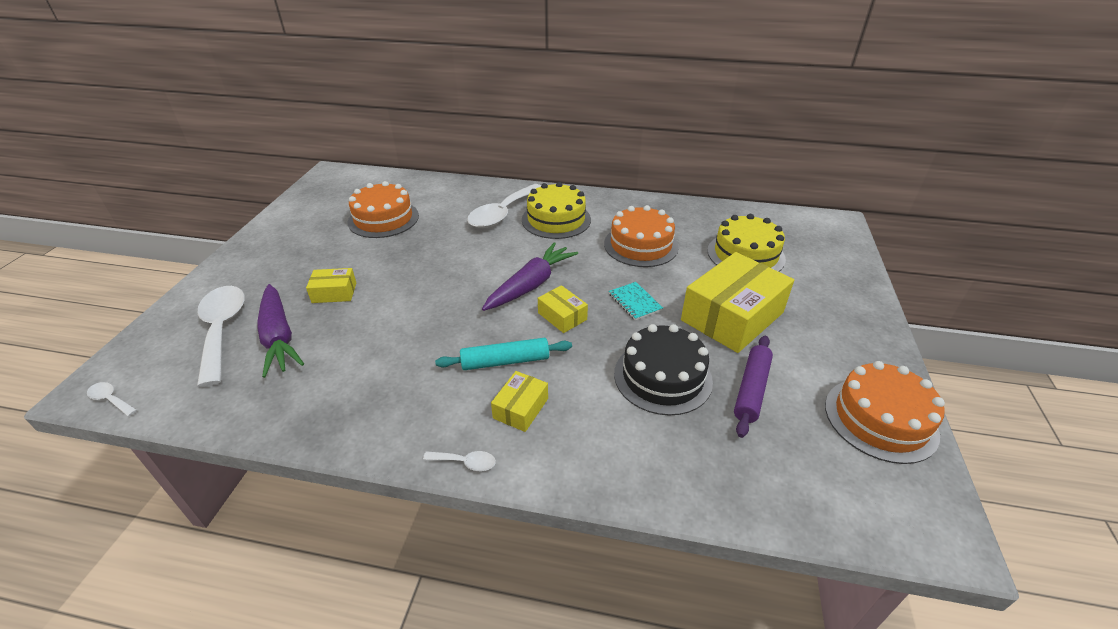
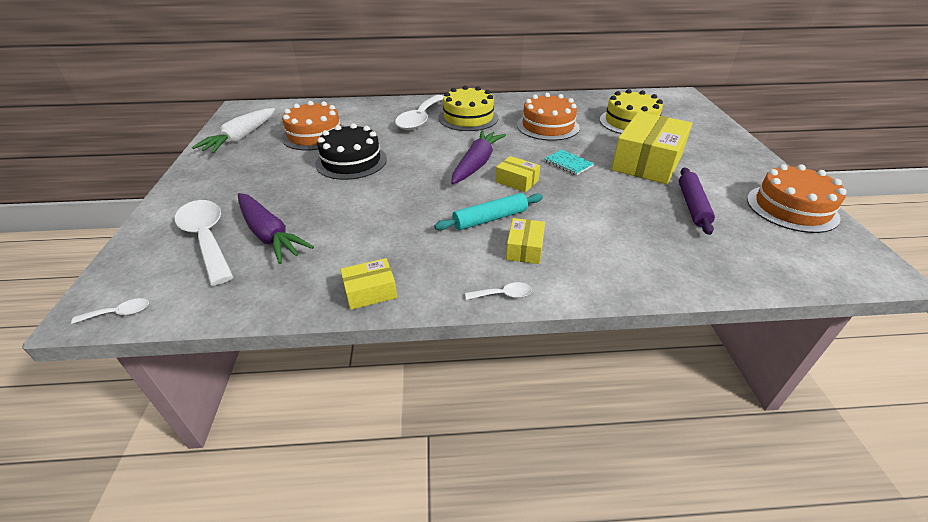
camera: 15 degrees left, 0 degrees up
(111, 399) = (119, 313): white spoon -> white spoon turned 150 degrees clockwise
(312, 211) = (241, 138): none -> white carrot
(334, 293) = (303, 194): yellow box -> yellow box (370, 291)
(662, 377) = (622, 208): black cake -> black cake (351, 161)

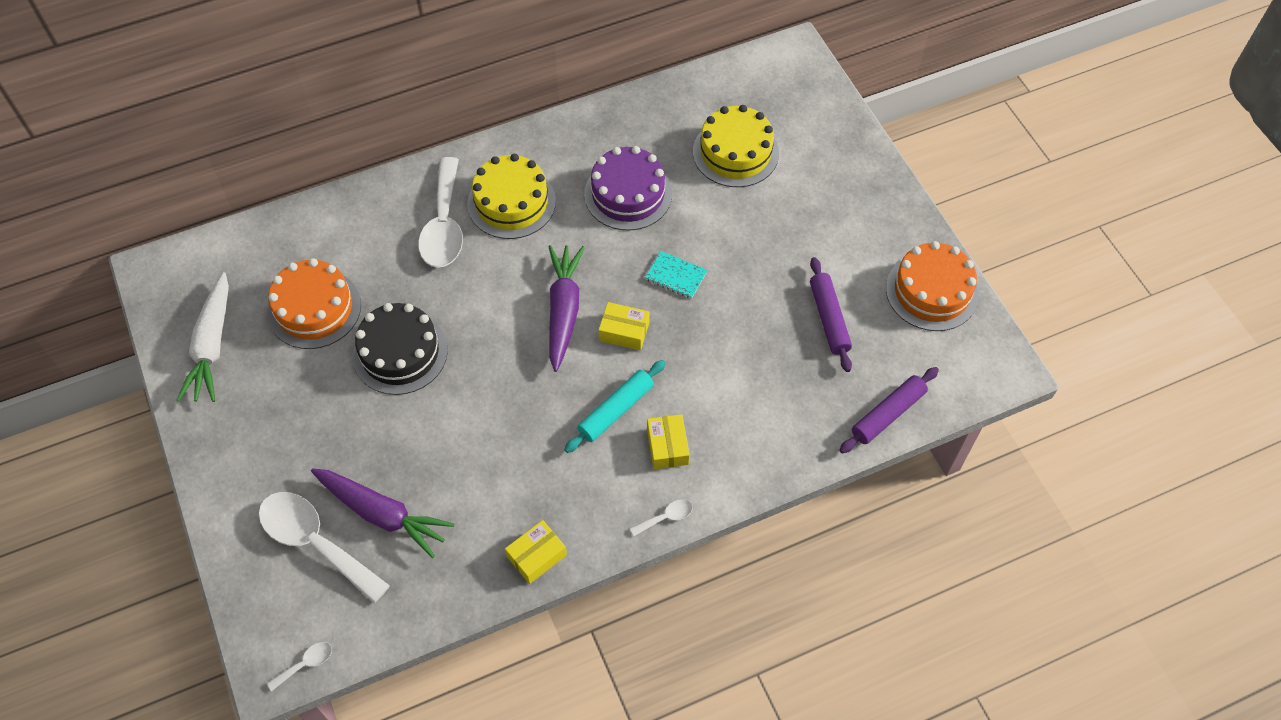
camera: 20 degrees left, 20 degrees up
(548, 126) = (628, 194): orange cake -> purple cake
(647, 162) = (769, 244): yellow box -> none
(748, 274) = (888, 414): none -> purple rolling pin

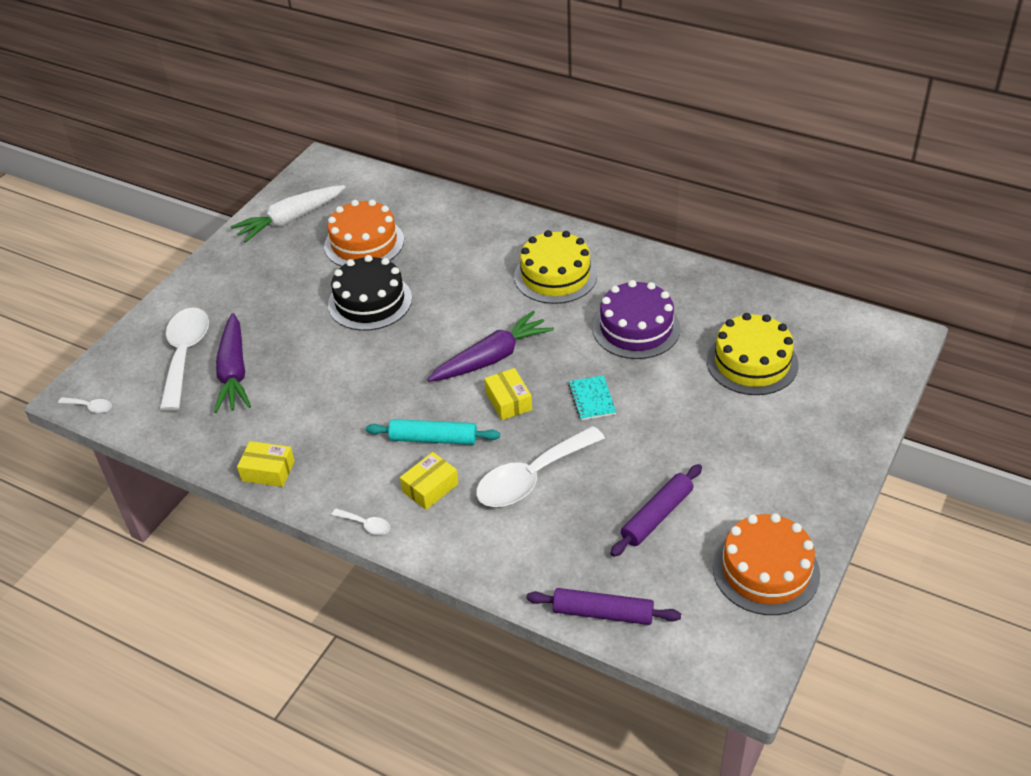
camera: 55 degrees right, 15 degrees down
(444, 225) = (497, 257): white spoon -> white spoon (531, 477)

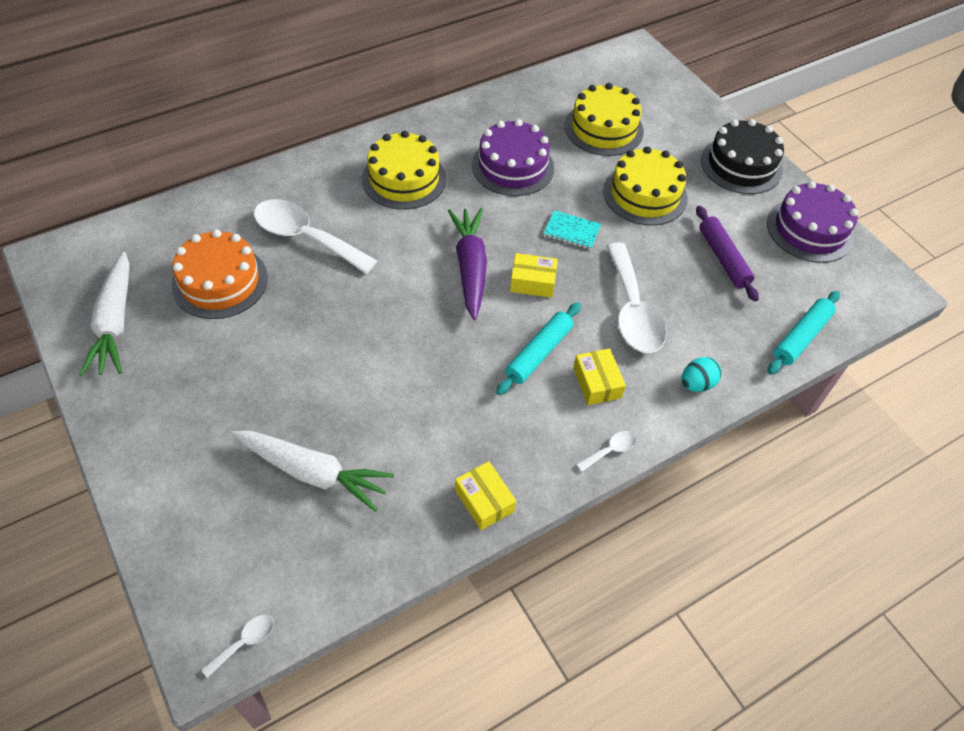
camera: 65 degrees left, 10 degrees up
(185, 355) = (243, 508): white spoon -> white spoon (306, 237)
(234, 372) = (313, 472): purple carrot -> white carrot
(268, 471) = (484, 501): yellow box -> yellow box turned 75 degrees counterclockwise
(370, 301) = (312, 316): black cake -> black cake (741, 165)
(481, 554) = (697, 384): none -> turquoise egg
(603, 613) = (801, 337): purple rolling pin -> turquoise rolling pin
(689, 427) = (645, 194): none -> yellow cake
(766, 570) = (810, 230): orange cake -> purple cake

